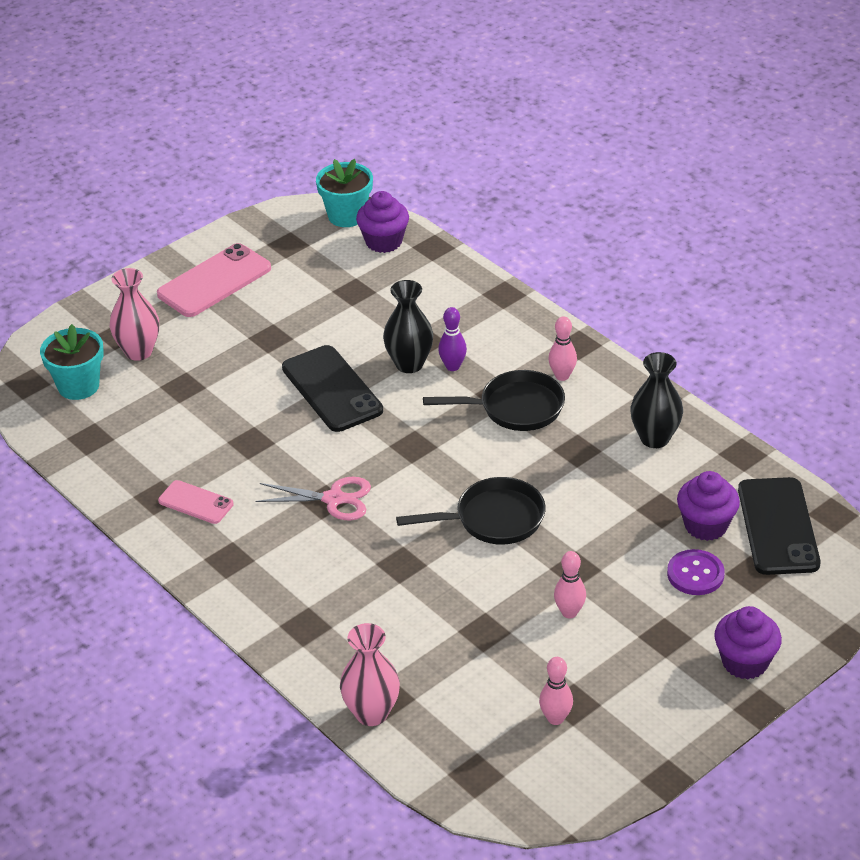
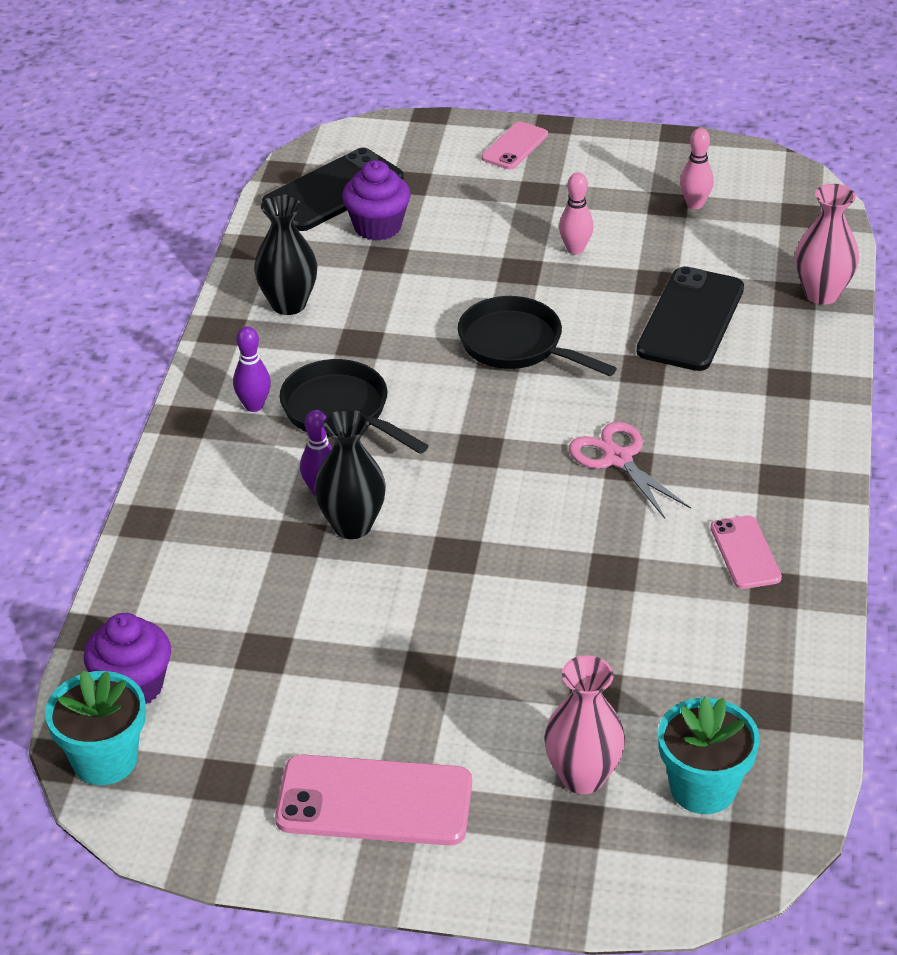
camera: 130 degrees left, 0 degrees up
(332, 389) = (460, 560): black phone -> black phone (690, 320)
(562, 376) = (254, 406): pink bowling pin -> purple bowling pin
(695, 574) = (445, 207): purple button -> none
(745, 662) = (515, 146): purple cupcake -> pink phone

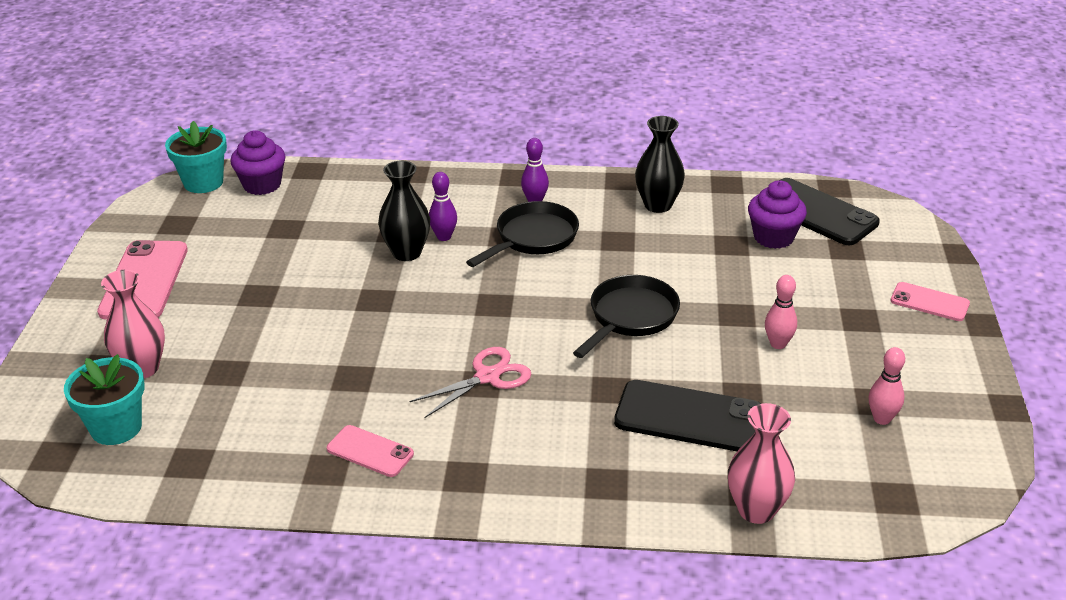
camera: 85 degrees right, 5 degrees down
(745, 553) = (370, 451): pink phone -> pink phone turned 45 degrees clockwise

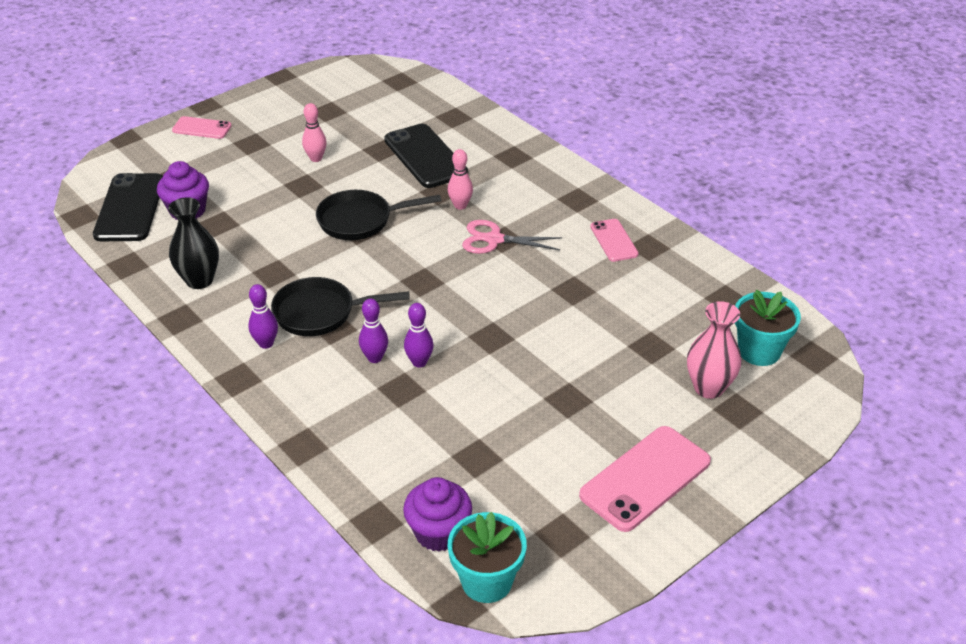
camera: 135 degrees left, 5 degrees up
(407, 253) = (419, 362): black vase -> purple bowling pin
(756, 510) = (465, 109): pink vase -> none
(882, 419) = (342, 104): pink bowling pin -> pink bowling pin (460, 206)
(929, 302) = (202, 128): pink phone -> pink phone turned 60 degrees counterclockwise

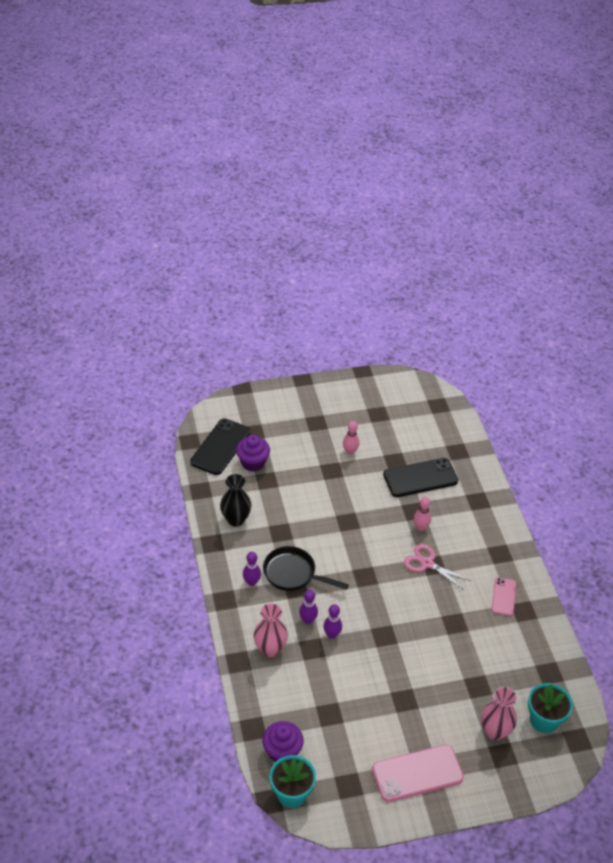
camera: 25 degrees right, 5 degrees up
(202, 128) = (291, 398): pink phone -> none
(341, 412) = (270, 649): none -> pink vase
(360, 220) = (352, 513): black pan -> none
(425, 156) = (420, 478): black phone -> black phone turned 75 degrees clockwise

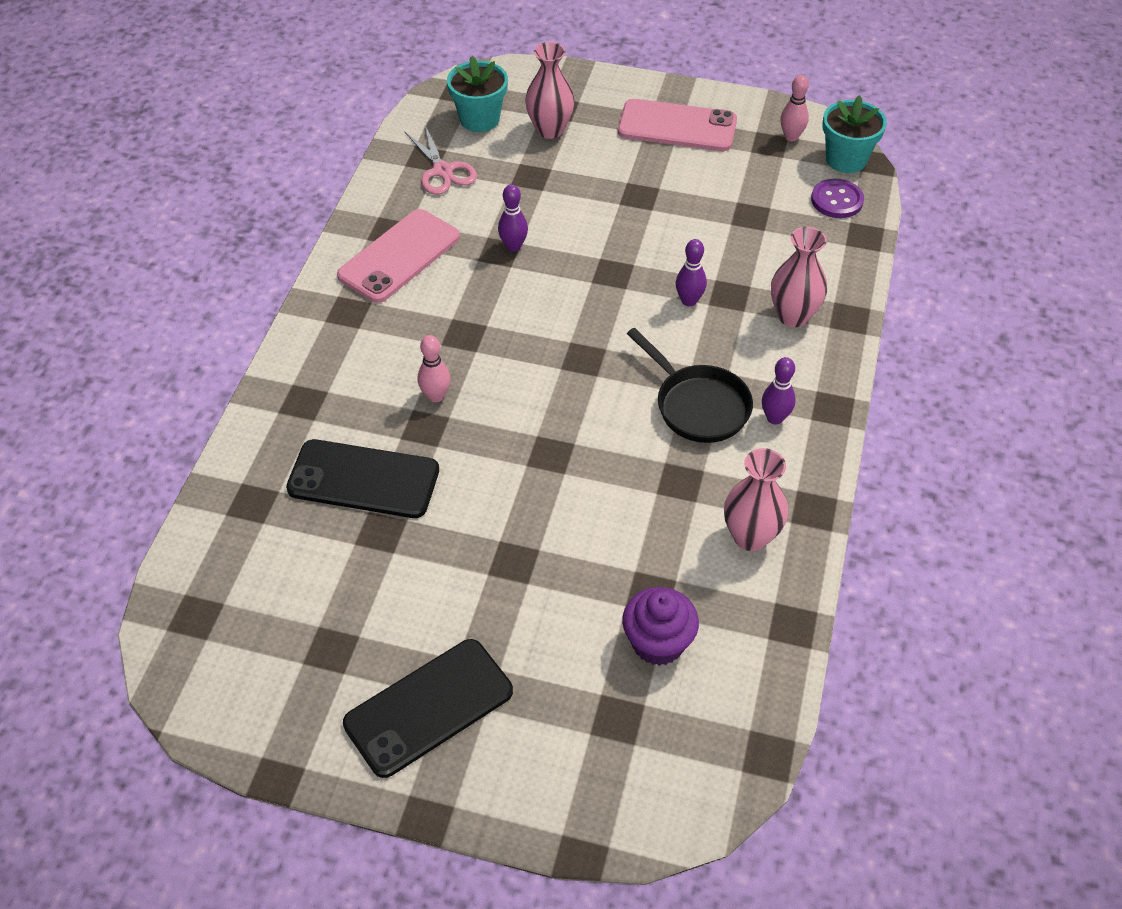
camera: 150 degrees left, 5 degrees up
(220, 447) = (707, 710): black phone -> black phone (429, 707)
(235, 519) = (750, 536): black vase -> pink vase
(282, 751) = (837, 200): purple cupcake -> purple button
(308, 620) = (713, 332): purple bowling pin -> purple bowling pin (513, 246)
(350, 451) = (450, 586): pink bowling pin -> pink bowling pin (791, 137)
(427, 563) = (471, 340): pink scissors -> pink scissors (443, 171)
(503, 596) = (399, 256): pink phone -> pink phone, size x1.77

